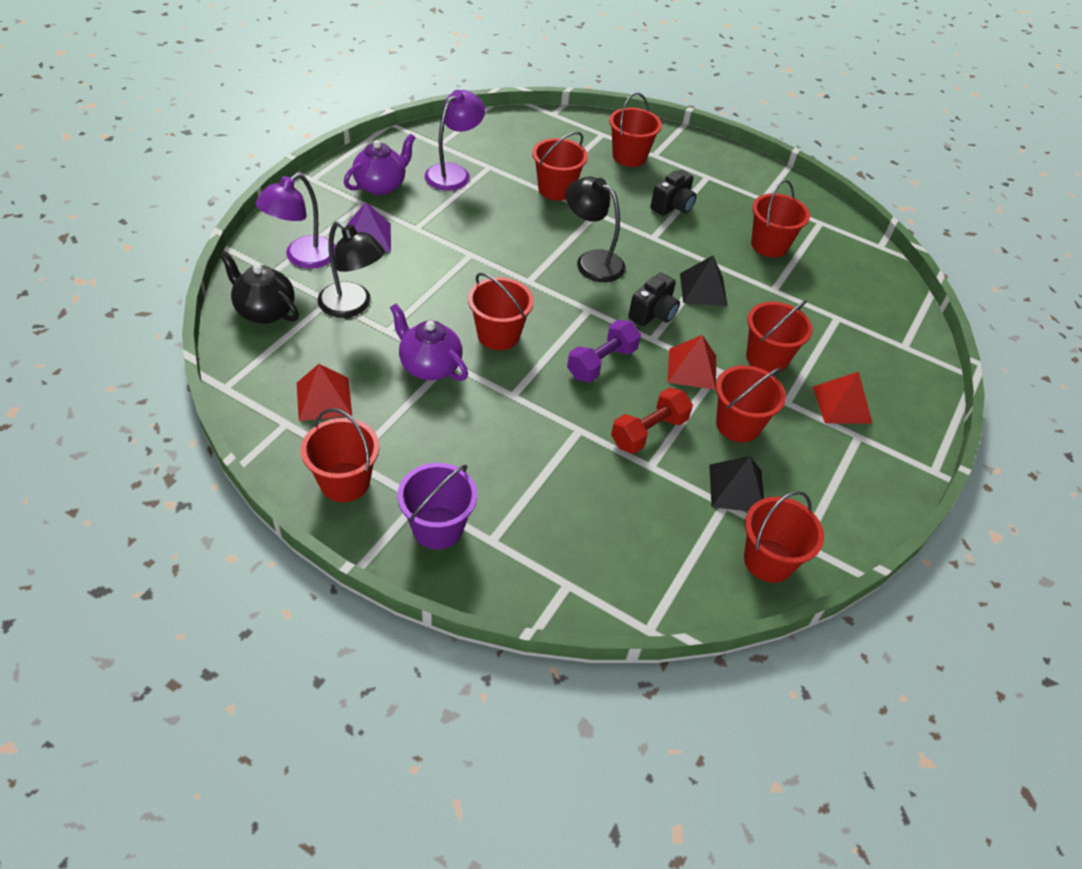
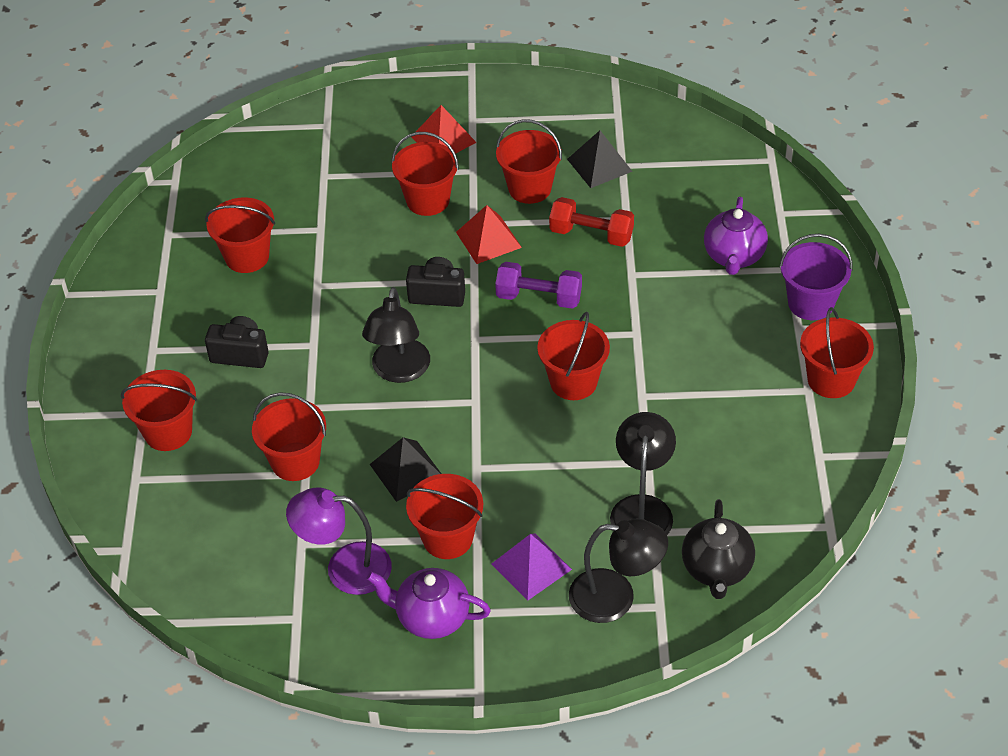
camera: 115 degrees left, 0 degrees up
(302, 258) = (616, 597): purple lamp -> black lamp
(324, 398) = (769, 450): red pyramid -> none
(429, 366) = (660, 405): purple teapot -> purple teapot (734, 257)
(703, 289) = (367, 275): black pyramid -> black pyramid (406, 470)
(768, 560) = (651, 126): red bucket -> red bucket (447, 538)

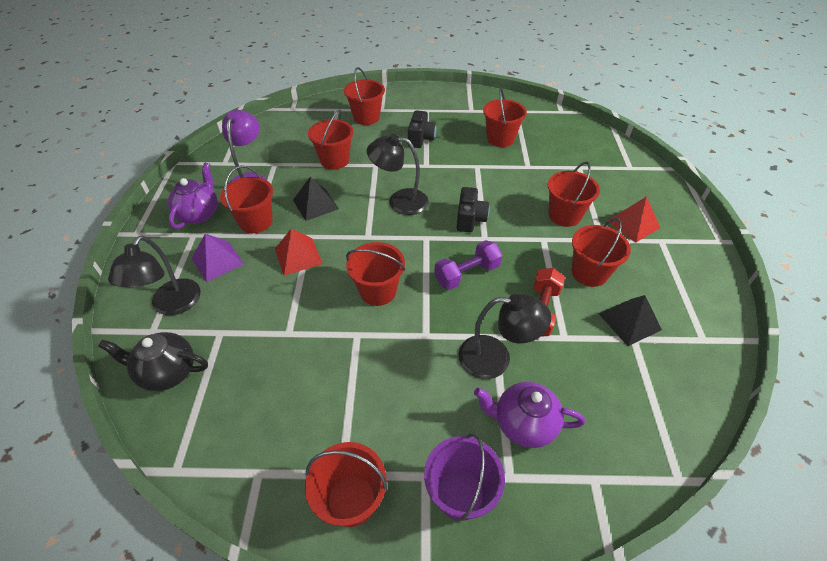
camera: 90 degrees right, 0 degrees up
(488, 239) = (527, 247): red pyramid -> red pyramid (298, 256)
(539, 297) = (467, 274): purple dumbbell -> purple dumbbell turned 45 degrees clockwise
(642, 508) = (244, 326): black lamp -> black lamp (495, 358)

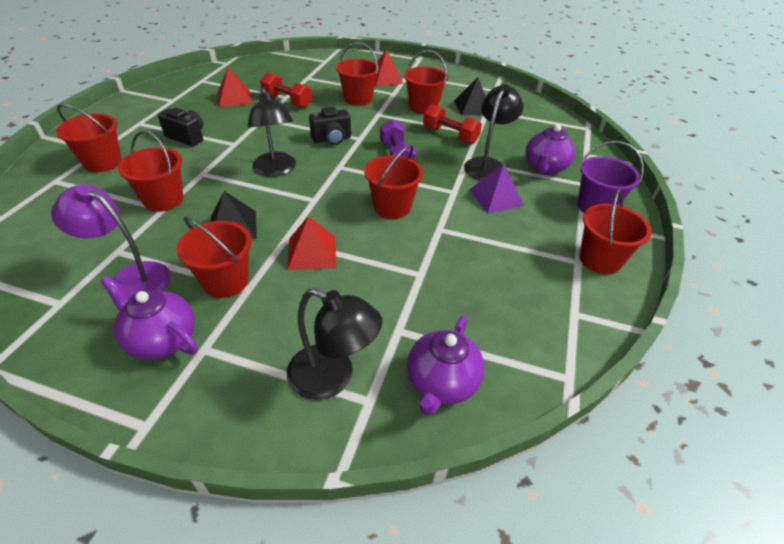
camera: 75 degrees left, 5 degrees down
(167, 372) = (441, 384): black teapot -> purple teapot
(217, 261) = (275, 325): purple pyramid -> purple pyramid (496, 197)
(399, 201) = (276, 170): black lamp -> black lamp turned 45 degrees counterclockwise
(470, 219) = (332, 139): black camera -> black camera turned 135 degrees clockwise
(500, 139) = (234, 98): red bucket -> red pyramid
(520, 170) = (287, 101): none -> red dumbbell

